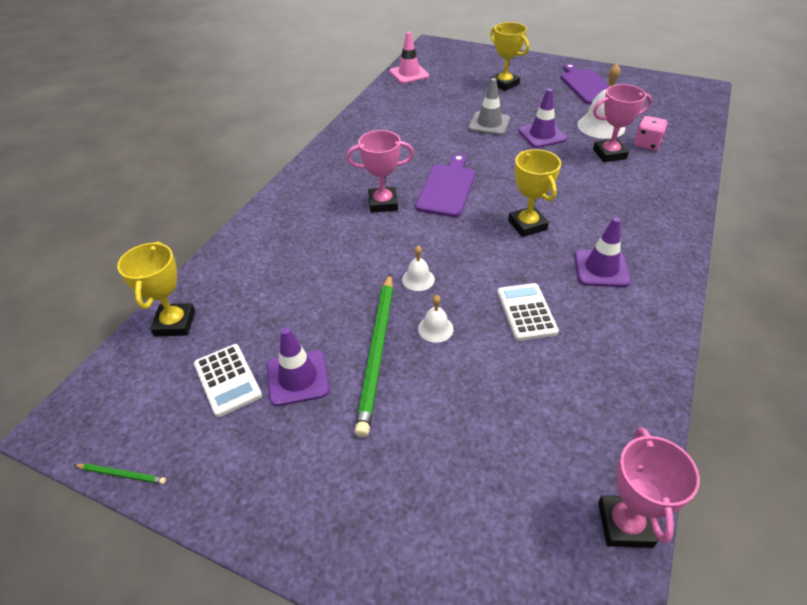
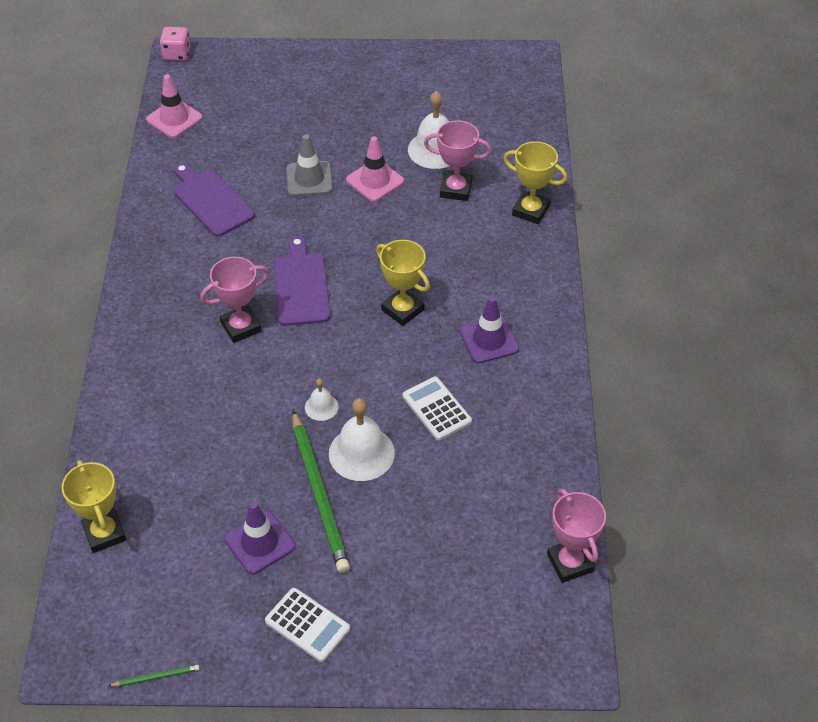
camera: 25 degrees left, 5 degrees up
(227, 380) = (195, 567): white calculator -> white calculator (307, 625)
(435, 328) = (361, 453): white bell -> white bell, size x1.91
(504, 84) = (301, 107): yellow trophy -> yellow trophy (530, 211)
(542, 135) = (375, 181): purple traffic cone -> pink traffic cone
(587, 86) = (400, 87): purple cutting board -> purple cutting board (211, 200)
(609, 154) = (455, 189): pink trophy -> pink trophy turned 45 degrees clockwise
(647, 144) = (490, 164): pink dice -> pink dice (177, 54)

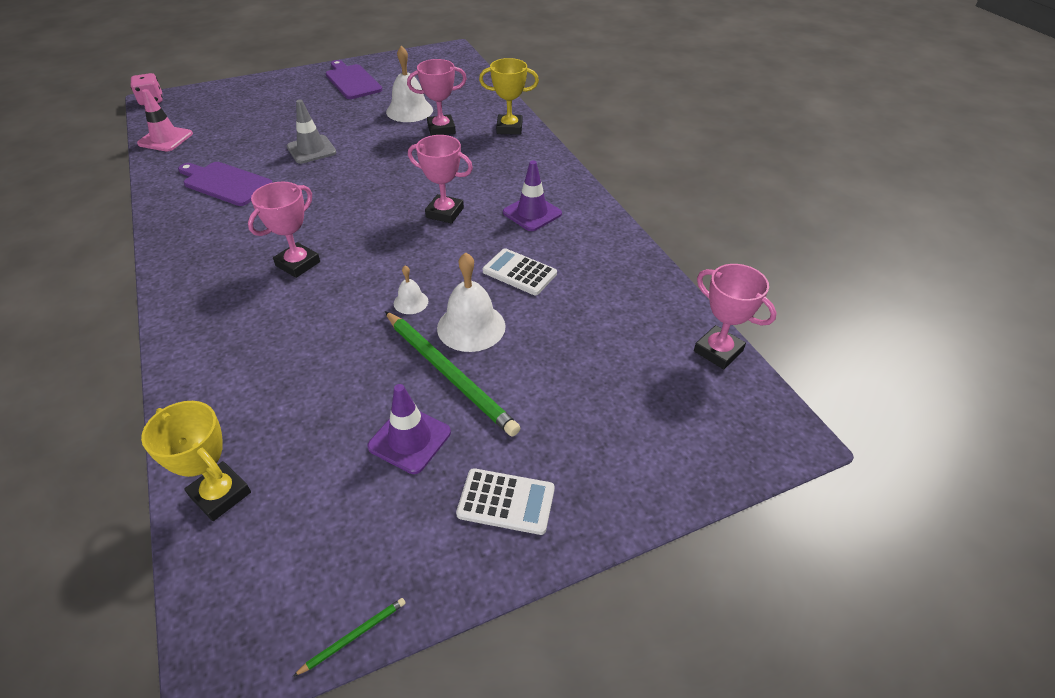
camera: 25 degrees left, 5 degrees down
(301, 286) = (342, 220): purple cutting board -> purple cutting board (352, 81)
(375, 181) = (370, 138): pink traffic cone -> none
(402, 310) = (445, 213): yellow trophy -> pink trophy

